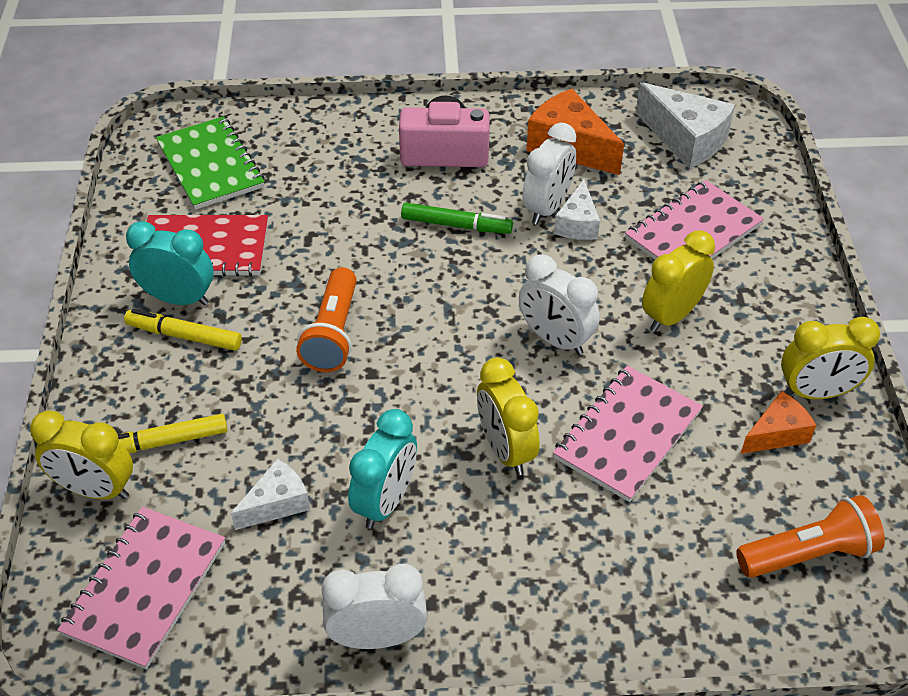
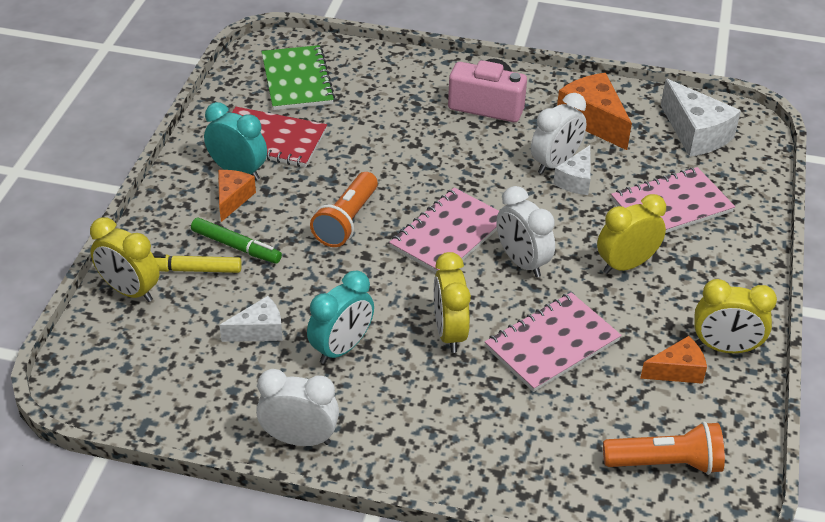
camera: 15 degrees right, 5 degrees down
(145, 588) = (142, 365): pink notebook -> pink notebook (449, 234)
(184, 336) = (232, 199): yellow marker -> orange cheese
(456, 225) = (475, 162): green marker -> green marker (236, 246)

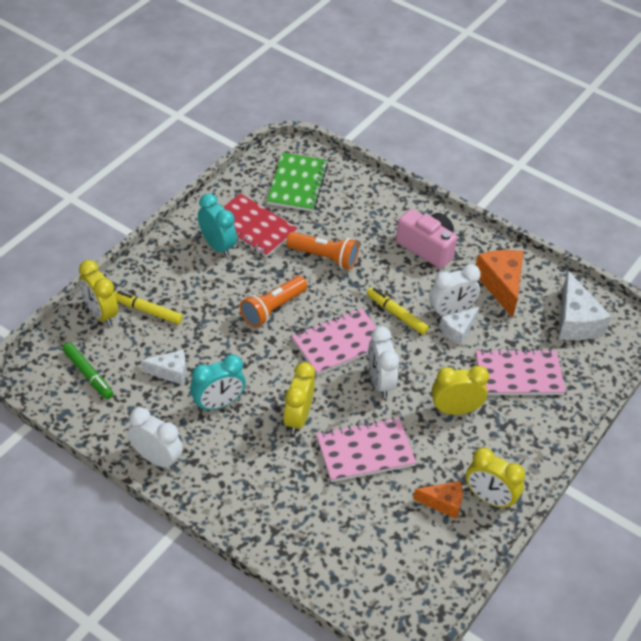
camera: 20 degrees right, 5 degrees up
(232, 199) = (203, 266): orange cheese -> none
(236, 246) = (187, 304): green marker -> green marker (88, 374)
(496, 184) = (396, 314): none -> yellow marker
(666, 463) = (393, 566): orange flashlight -> orange flashlight (324, 257)

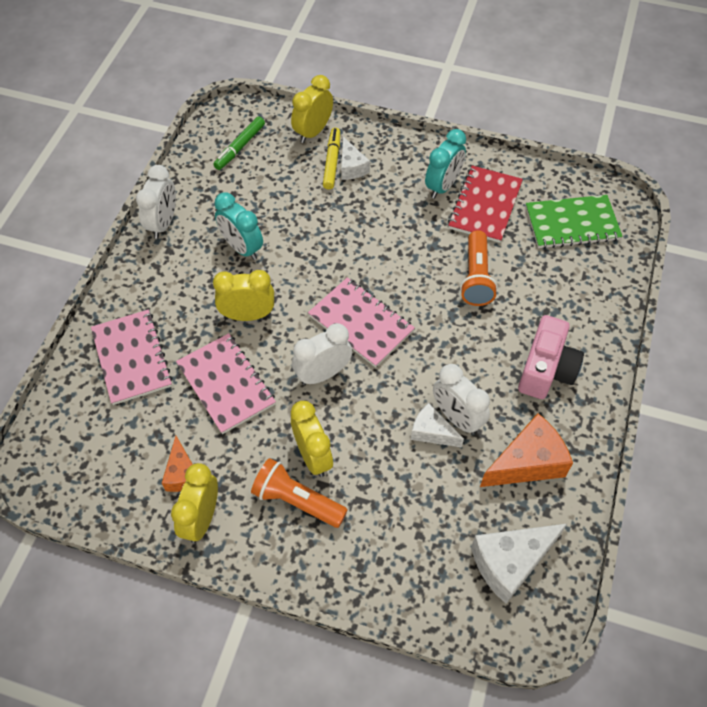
camera: 75 degrees right, 10 degrees up
(170, 372) = (266, 201): white cheese -> white cheese (351, 167)
(272, 309) = (380, 254): orange flashlight -> orange flashlight (297, 500)
(396, 314) = (427, 365): yellow marker -> none
(519, 375) = (392, 513): pink notebook -> pink notebook (132, 358)

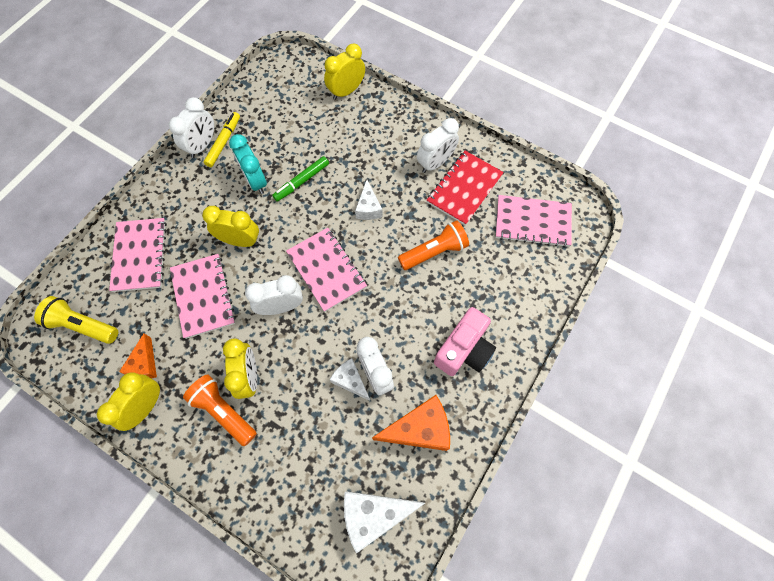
camera: 15 degrees right, 10 degrees up
(90, 450) = (83, 325): none -> yellow flashlight
(240, 147) = (284, 92): green marker -> green marker (301, 181)
(332, 162) = (352, 121): yellow marker -> yellow marker (224, 142)
(351, 167) = (366, 129): white cheese -> white cheese (368, 208)
(443, 186) = (435, 163): turquoise clock -> white clock
(476, 277) = (434, 252): orange flashlight -> orange flashlight turned 135 degrees counterclockwise
(572, 223) = (532, 222): green notebook -> pink notebook

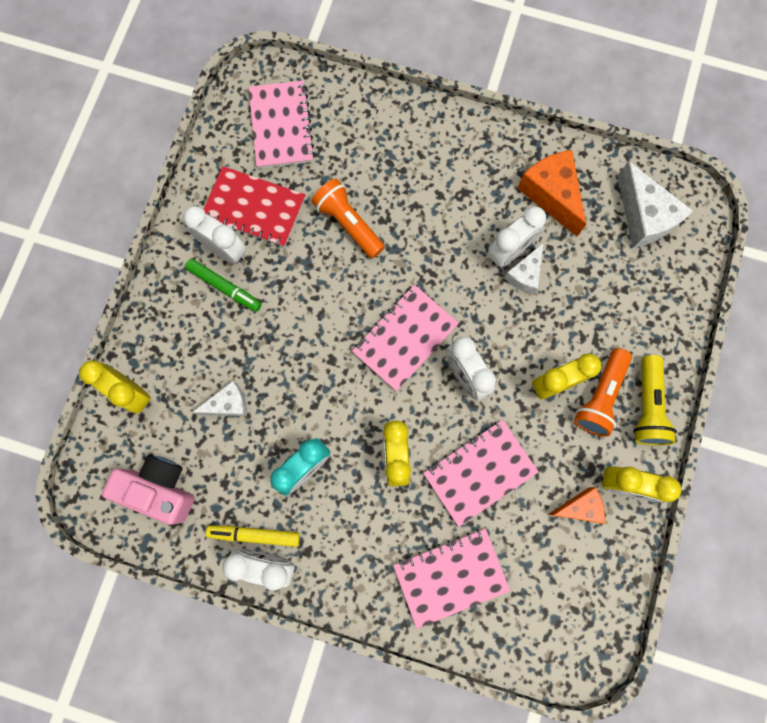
camera: 105 degrees left, 10 degrees up
(83, 325) = (559, 606): yellow flashlight -> yellow flashlight (646, 406)
(301, 181) = (291, 407): green marker -> green marker (225, 287)
(368, 208) = (309, 313): white cheese -> white cheese (228, 404)
(464, 350) = (455, 169): pink camera -> pink camera (160, 489)

